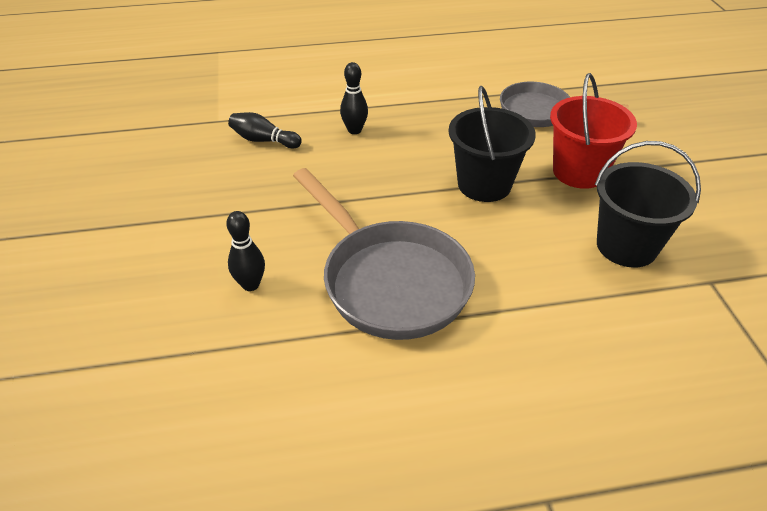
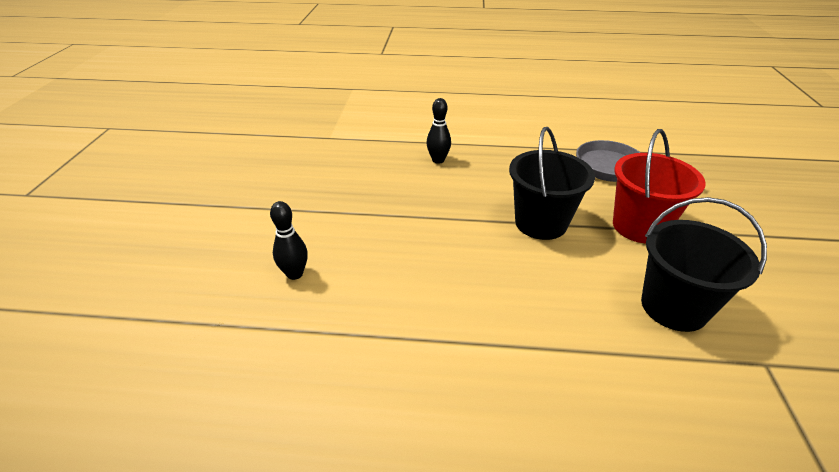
camera: 15 degrees right, 5 degrees down
(263, 140) = (359, 157): black bowling pin -> none
(389, 280) = (420, 295): grey pan -> none

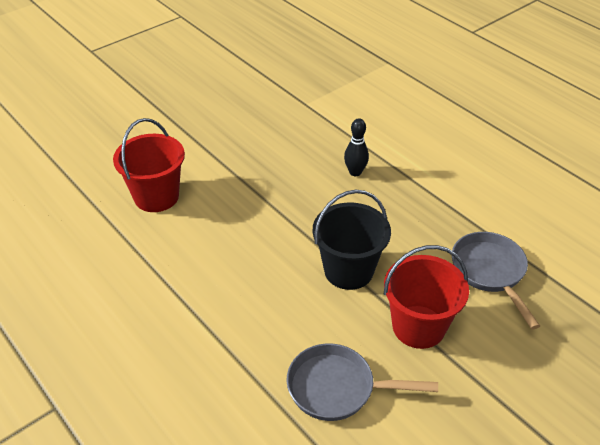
camera: 45 degrees right, 5 degrees up
(295, 274) = (156, 196): black bowling pin -> red bucket
(673, 307) = (338, 388): black bucket -> grey pan

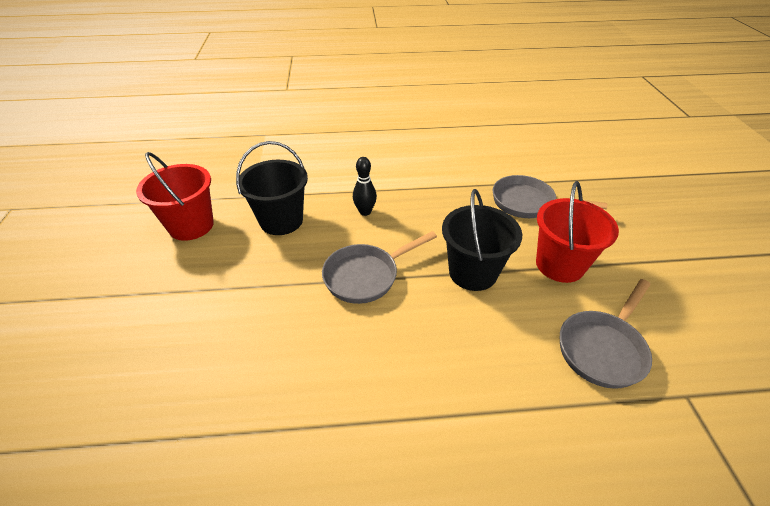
camera: 55 degrees left, 0 degrees up
(156, 196) = (248, 365): red bucket -> red bucket (191, 225)
(283, 210) = (366, 276): none -> grey pan
(295, 134) = (281, 221): none -> black bucket

